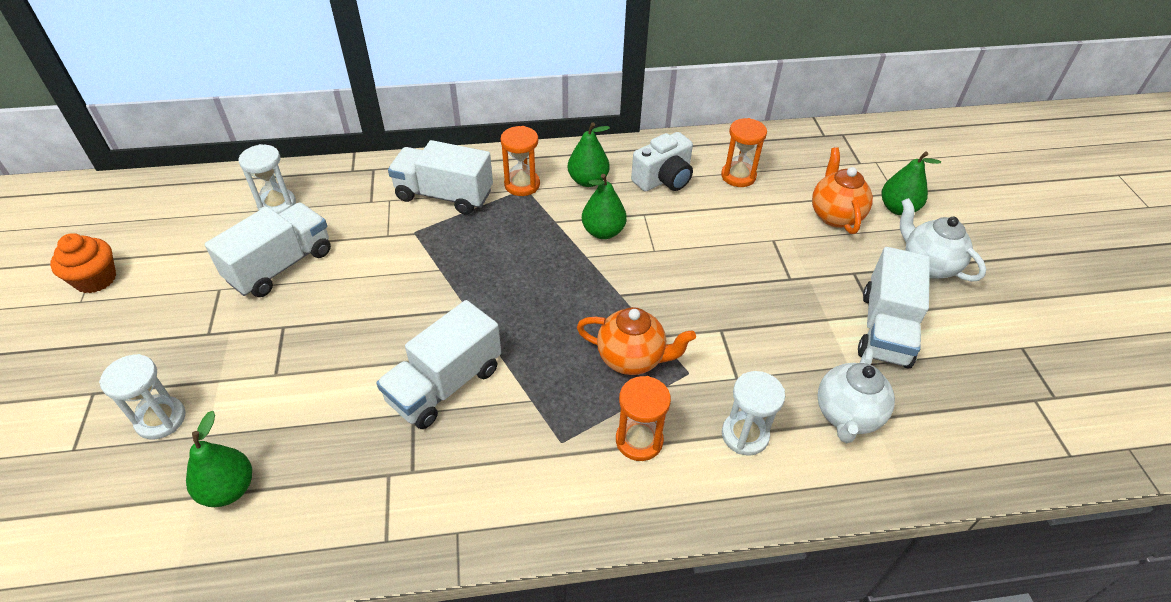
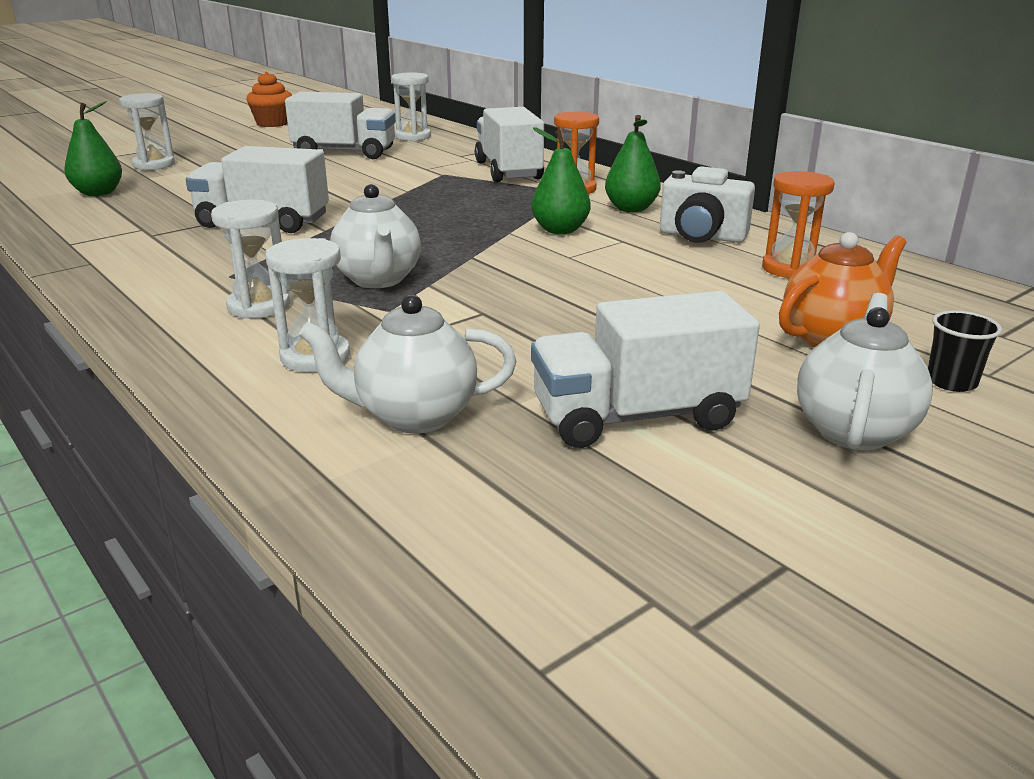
camera: 60 degrees right, 20 degrees down
(632, 358) = (379, 280): orange teapot -> white teapot
(639, 440) = (259, 306): orange hourglass -> white hourglass
(898, 208) = (951, 382): green pear -> black cup

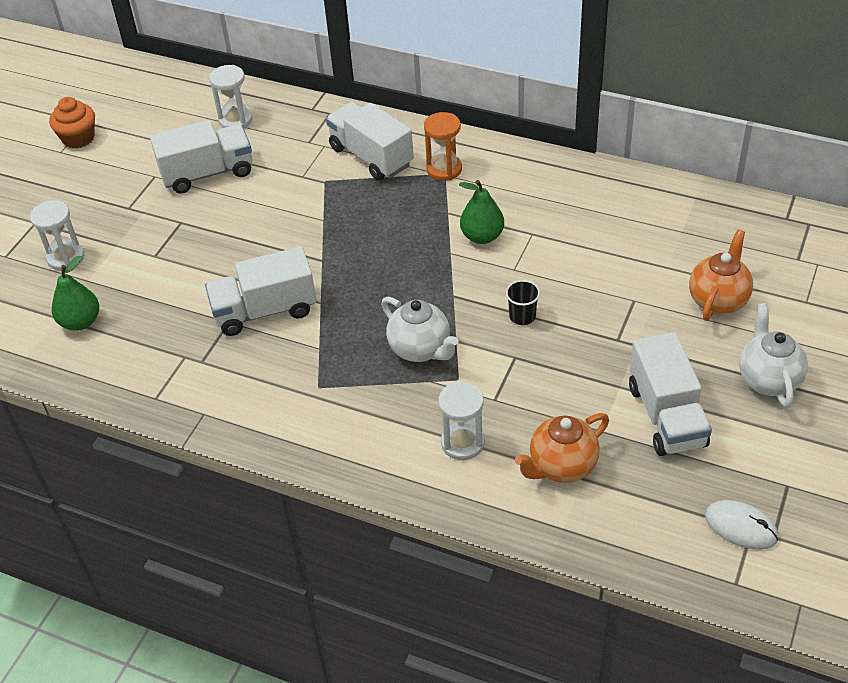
camera: 25 degrees left, 20 degrees up
(259, 306) = (376, 411): white hourglass -> none
(414, 416) = (561, 466): white teapot -> orange teapot
(631, 209) = (506, 185): green pear -> none
(635, 588) = (740, 527): none -> white mouse
(637, 416) = (666, 416): white truck -> white truck turned 60 degrees counterclockwise
(701, 236) = (578, 208): white camera -> none
(790, 269) = (654, 229): orange hourglass -> none
(951, 382) = (792, 317): black cup -> black cup (522, 316)

